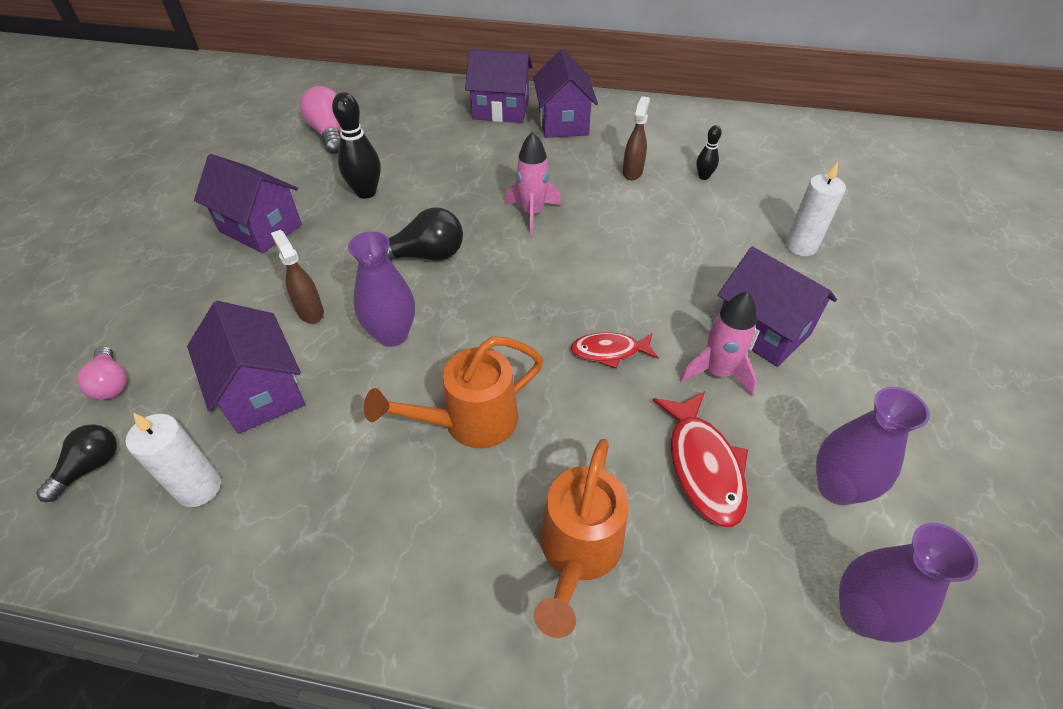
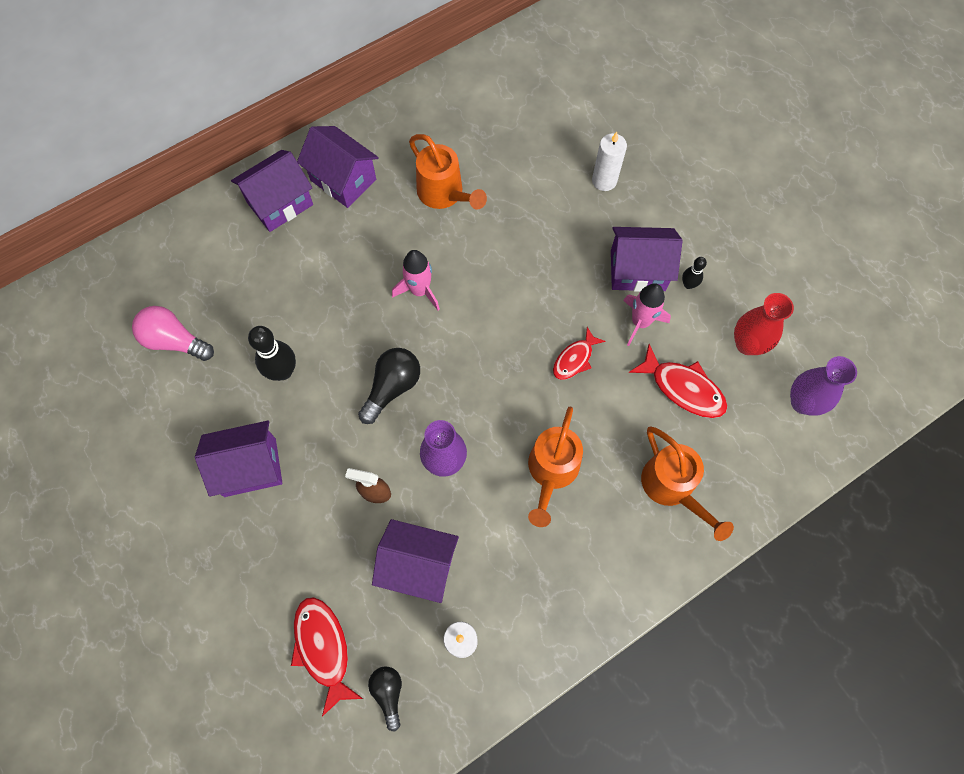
camera: 45 degrees left, 20 degrees up
(111, 383) = (323, 648): pink light bulb -> red fish
(632, 172) = (444, 194): brown spray bottle -> orange watering can
(703, 176) = (494, 160): black bowling pin -> black bowling pin (688, 284)
(837, 487) = (747, 344): purple vase -> red vase

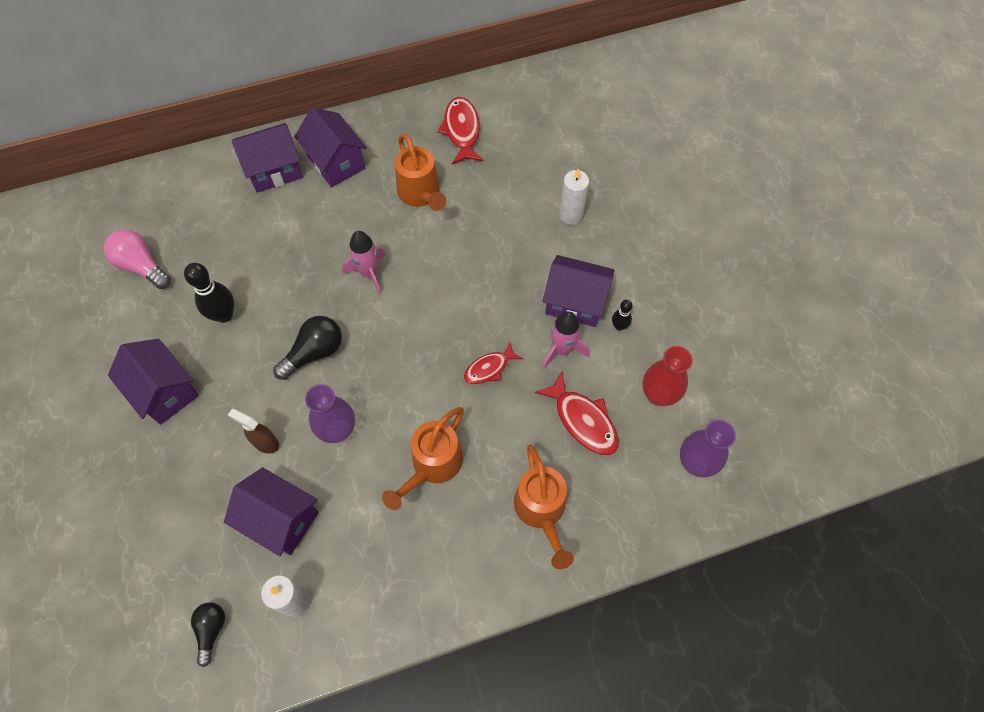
camera: 15 degrees right, 5 degrees down
(250, 467) = (165, 391): purple house -> purple house turned 45 degrees clockwise
(323, 648) = (168, 571): red fish -> red fish (462, 130)

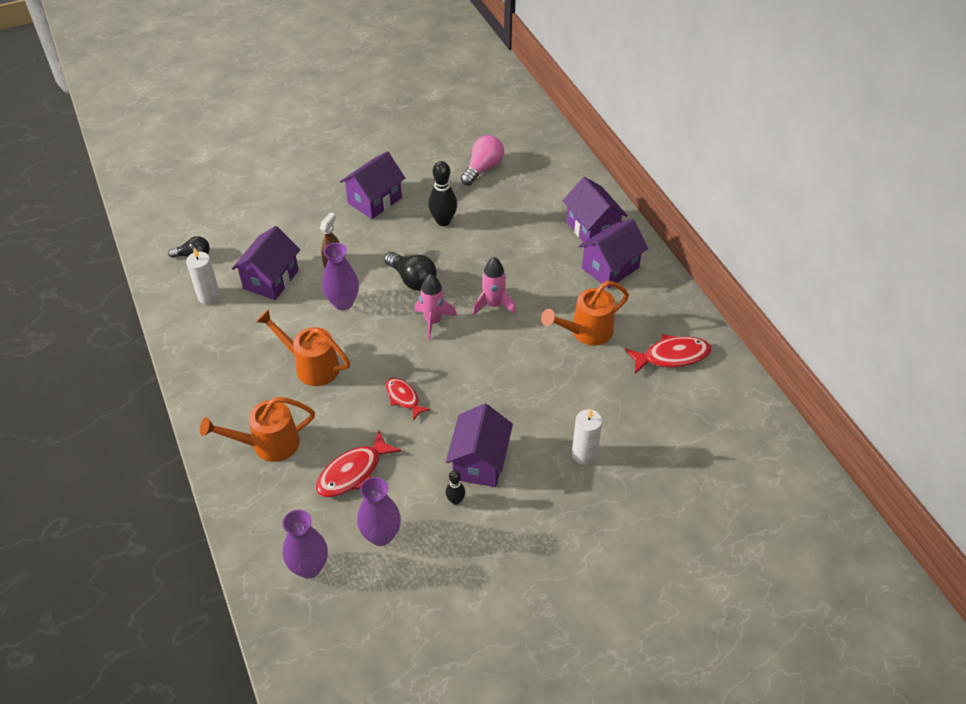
camera: 85 degrees right, 15 degrees down
(562, 350) = (426, 453): pink rocket -> pink rocket (433, 321)
(658, 395) = (381, 535): red vase -> purple vase

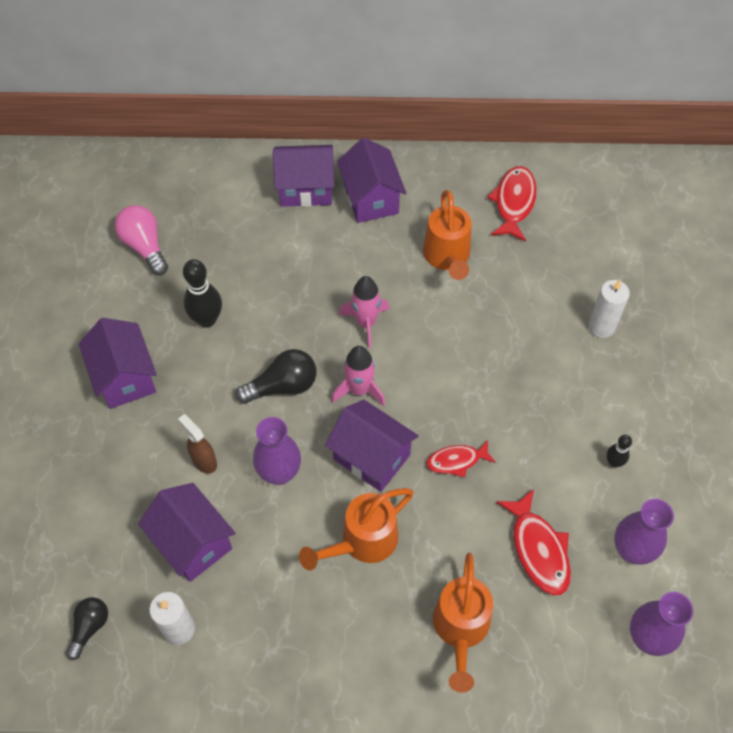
camera: 65 degrees left, 10 degrees up
(480, 462) = (574, 421): purple house -> purple house (371, 457)

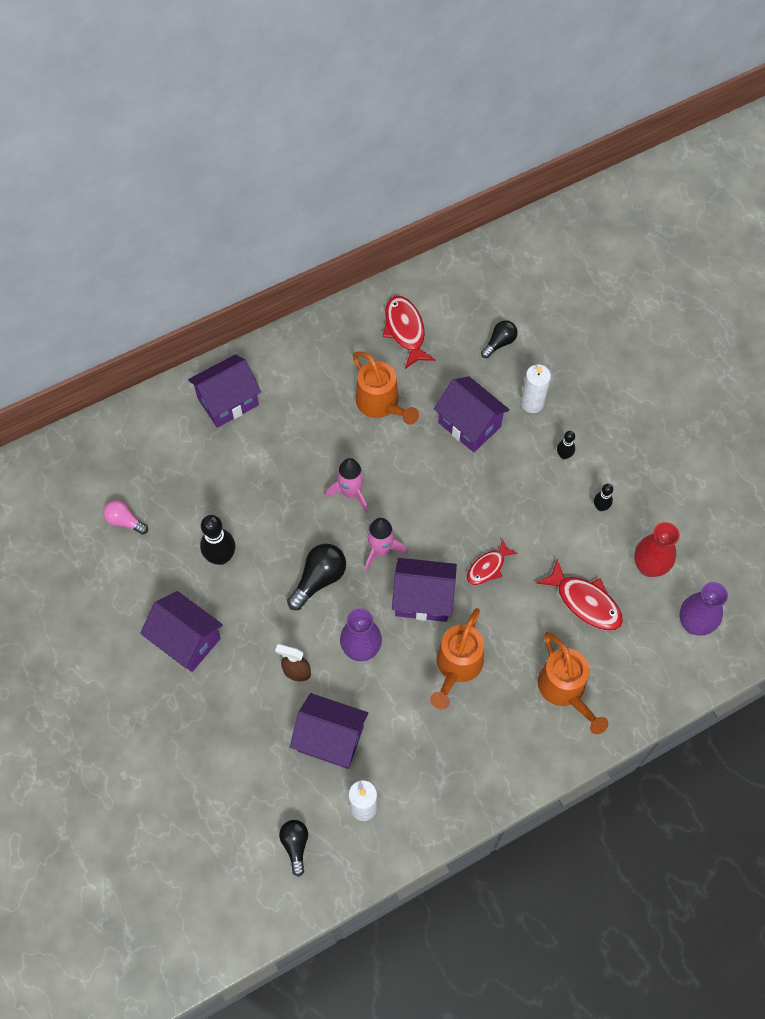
camera: 30 degrees left, 5 degrees up
(145, 247) = (125, 521): pink light bulb -> pink light bulb, size x0.65
(371, 199) = (288, 383): purple house -> purple house (469, 424)
(602, 256) = (499, 343): none -> black light bulb
(604, 392) = (564, 455): none -> black bowling pin
(632, 550) = (649, 566): purple vase -> red vase

